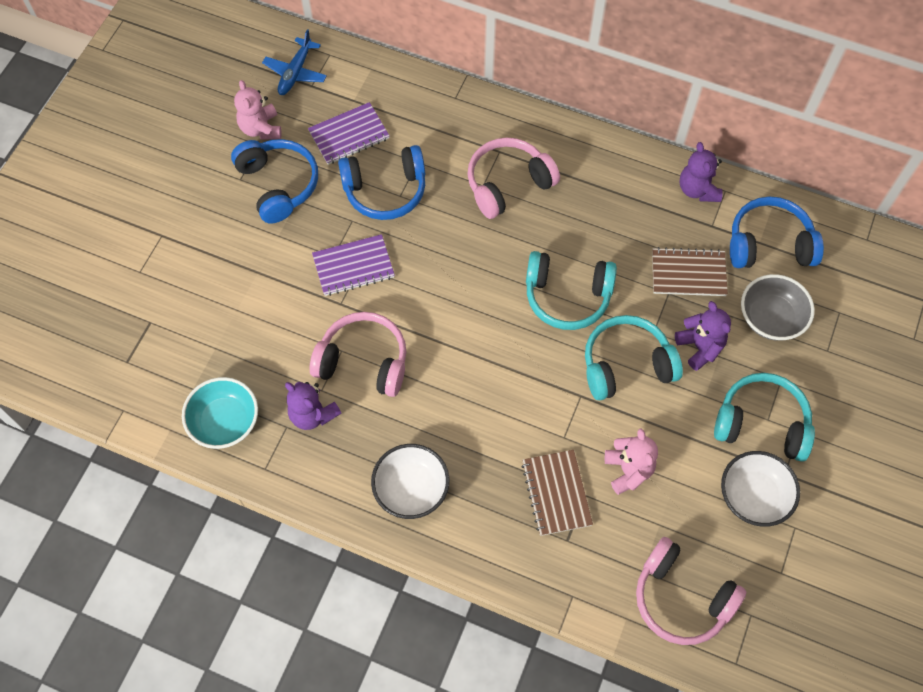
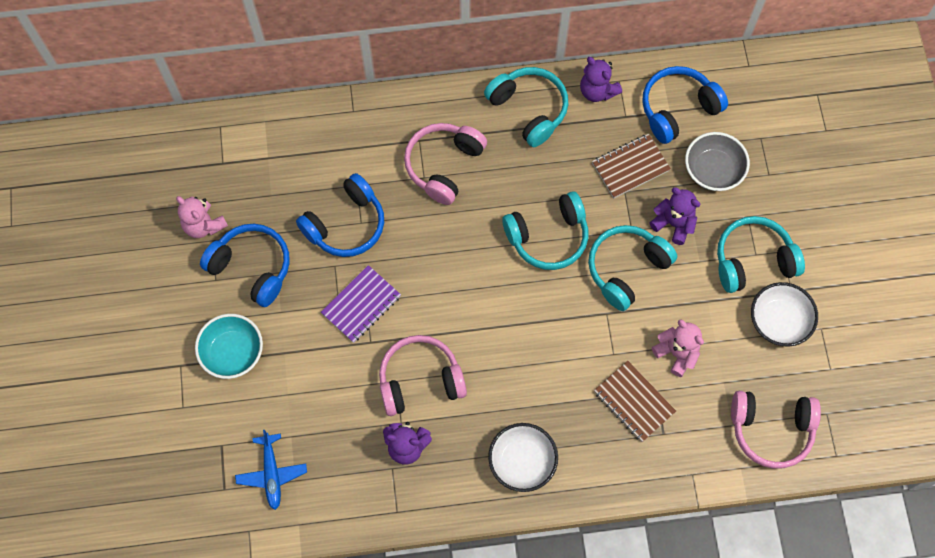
camera: 30 degrees left, 5 degrees up
(225, 422) = (340, 492): turquoise bowl -> turquoise bowl (233, 352)
(295, 72) = (201, 158): blue plane -> blue plane (272, 473)
(349, 135) = (284, 191): purple notebook -> none
(620, 174) = (529, 109): none -> turquoise headphones

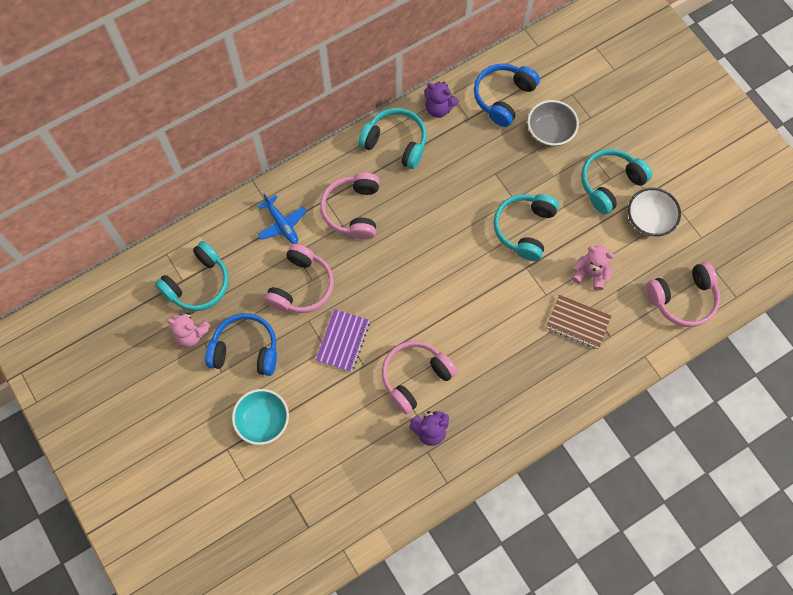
camera: 25 degrees left, 0 degrees up
(272, 473) = (339, 498): blue plane -> blue plane (282, 224)
(346, 224) = (301, 286): blue headphones -> pink headphones
(522, 462) = (520, 403): white bowl -> none
(548, 237) = (456, 230): turquoise headphones -> turquoise headphones (198, 283)
(630, 167) = (490, 154): brown notebook -> none
(673, 223) = (541, 181): purple teddy bear -> none

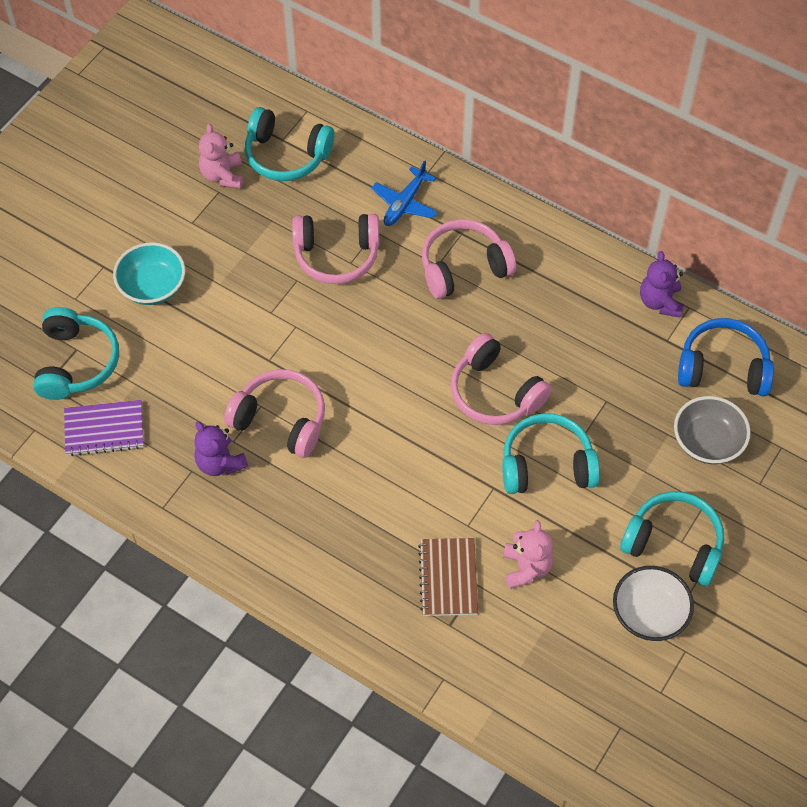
camera: 65 degrees right, 10 degrees down
(245, 350) = (229, 234): blue headphones -> none
(343, 341) = (289, 326): purple notebook -> purple notebook (104, 429)
(395, 143) = (582, 274): turquoise headphones -> turquoise headphones (76, 362)
(682, 299) = (553, 699): pink headphones -> pink headphones (495, 392)

